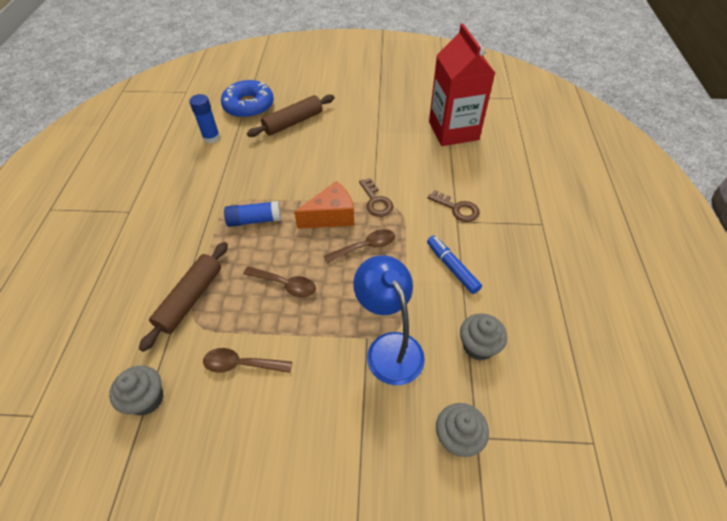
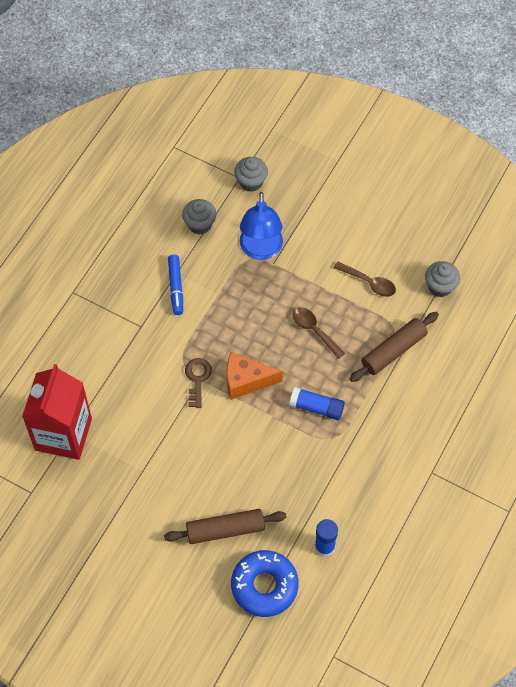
camera: 155 degrees left, 10 degrees up
(365, 247) = (233, 336): brown spoon -> none
(457, 208) = (131, 338): brown key -> none

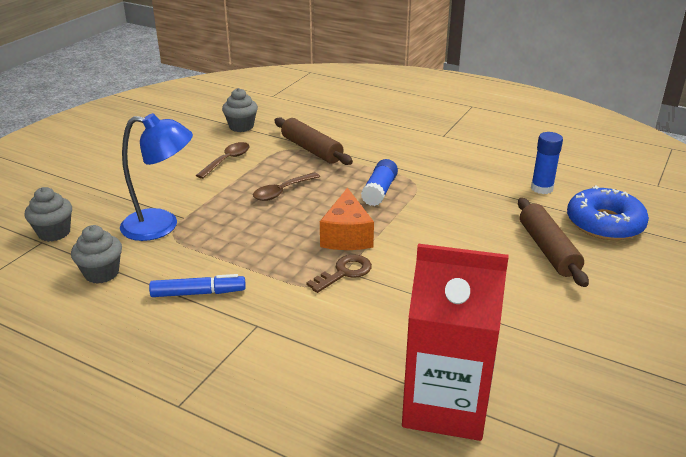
camera: 90 degrees left, 30 degrees down
(197, 379) = (344, 272): brown key -> brown key turned 135 degrees clockwise

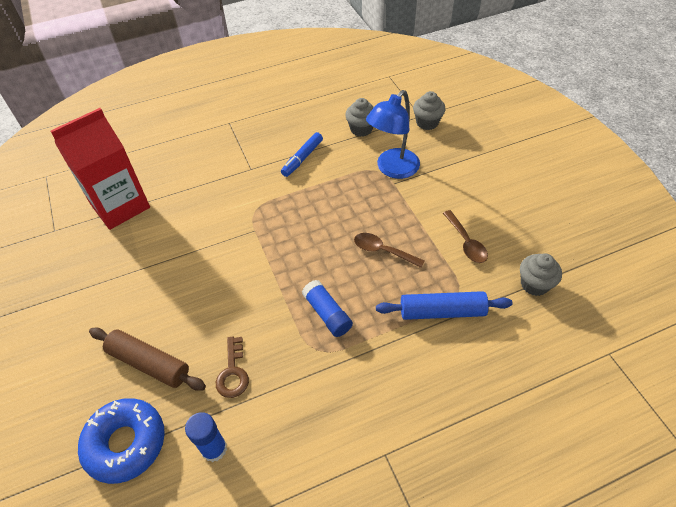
camera: 130 degrees right, 20 degrees up
(282, 191) = (383, 251): brown spoon -> brown spoon turned 60 degrees counterclockwise
(312, 150) = (442, 312): brown rolling pin -> blue rolling pin
(344, 272) = (253, 229): brown key -> brown key (233, 372)
(346, 236) = (289, 254): orange cheese -> none

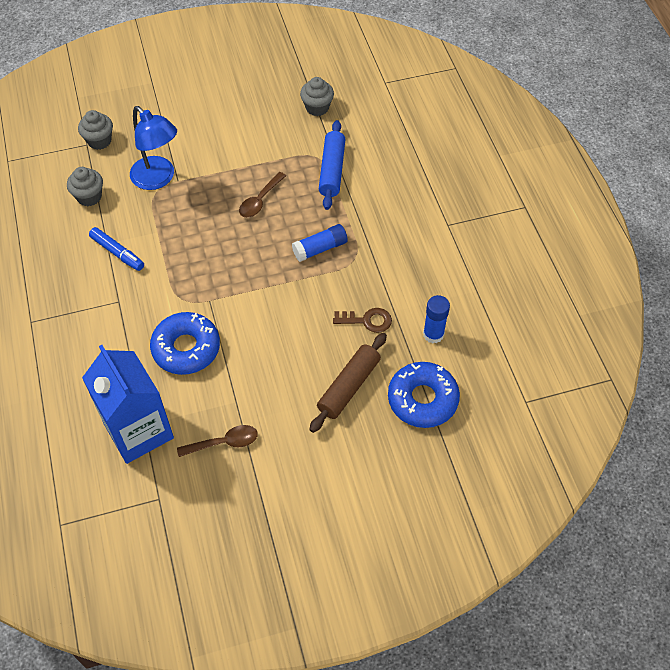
camera: 85 degrees left, 5 degrees up
(120, 206) = (138, 431): red carton -> blue carton
(201, 222) = (186, 348): none -> blue donut
(466, 242) = (264, 141): brown spoon -> brown spoon (224, 442)

